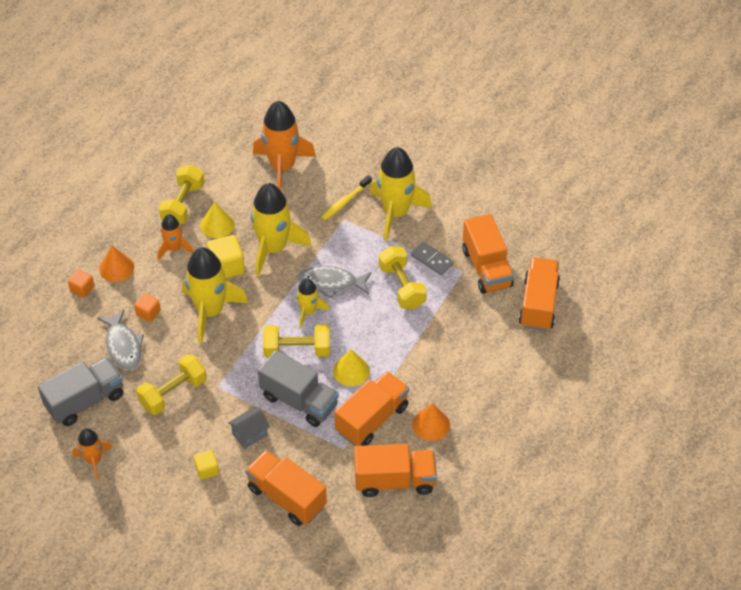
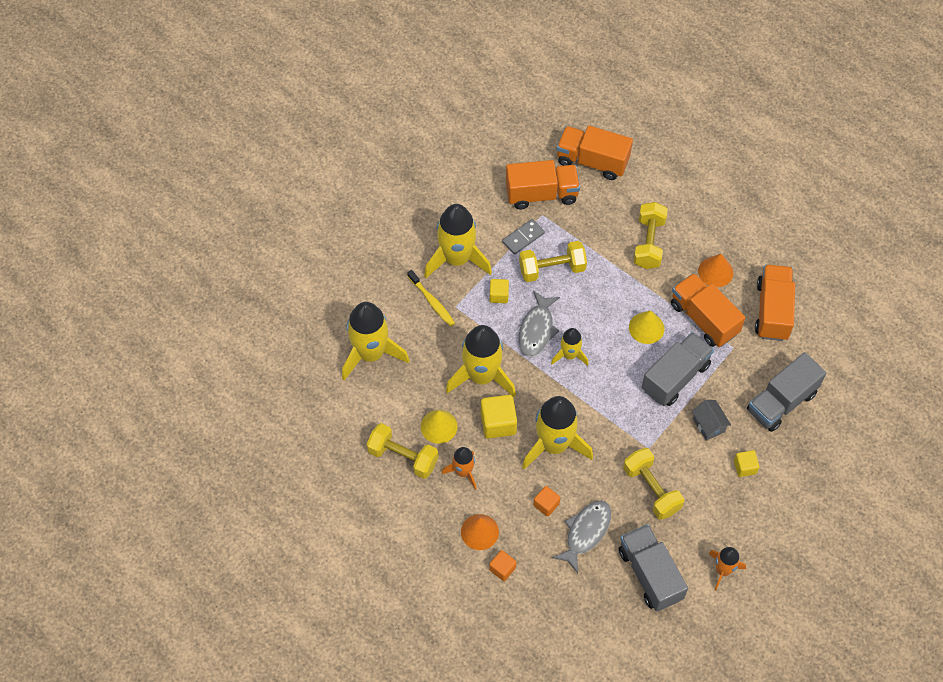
camera: 80 degrees left, 10 degrees up
(123, 346) = (586, 532): grey fish -> grey fish turned 45 degrees counterclockwise
(282, 167) = (371, 353): orange rocket -> yellow rocket
(286, 497) = (781, 402): orange truck -> grey truck
(297, 350) = (615, 371): yellow dumbbell -> yellow dumbbell (649, 243)
(363, 249) = (499, 295): none -> yellow cube

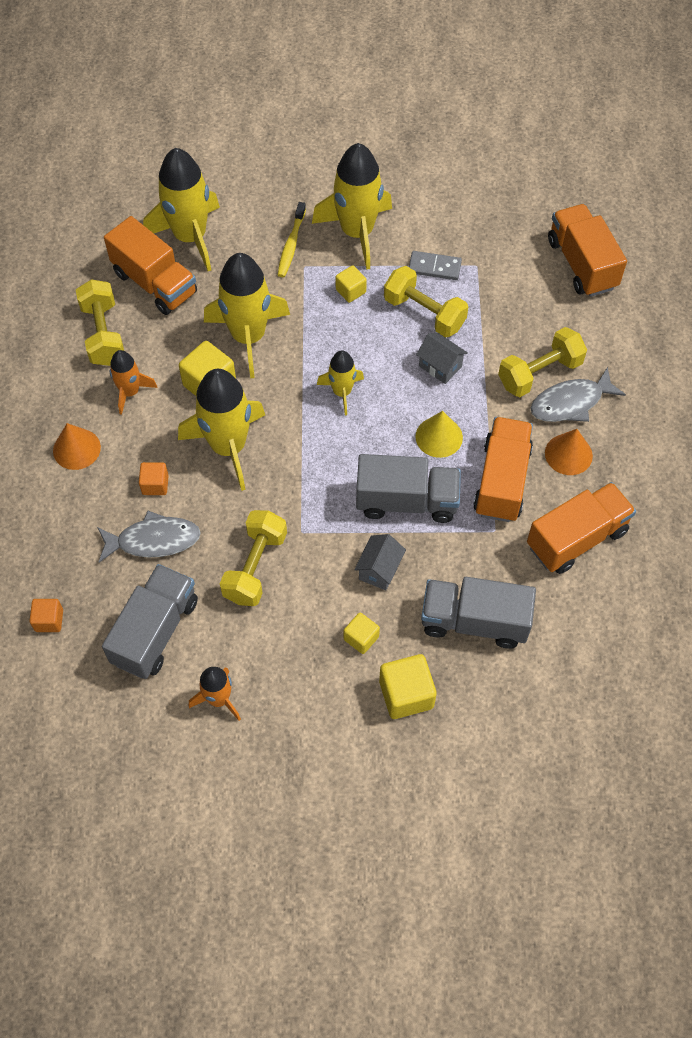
camera: 50 degrees right, 0 degrees up
(439, 426) = (162, 340): yellow cone -> none
(502, 569) = (52, 495): orange cube -> orange cube (49, 620)
(537, 329) = (343, 346): grey fish -> grey fish (570, 403)
(541, 194) = (499, 249): orange truck -> orange truck (155, 283)
(598, 289) = (440, 366): none -> grey house
(798, 470) = (406, 694): none -> yellow cube

